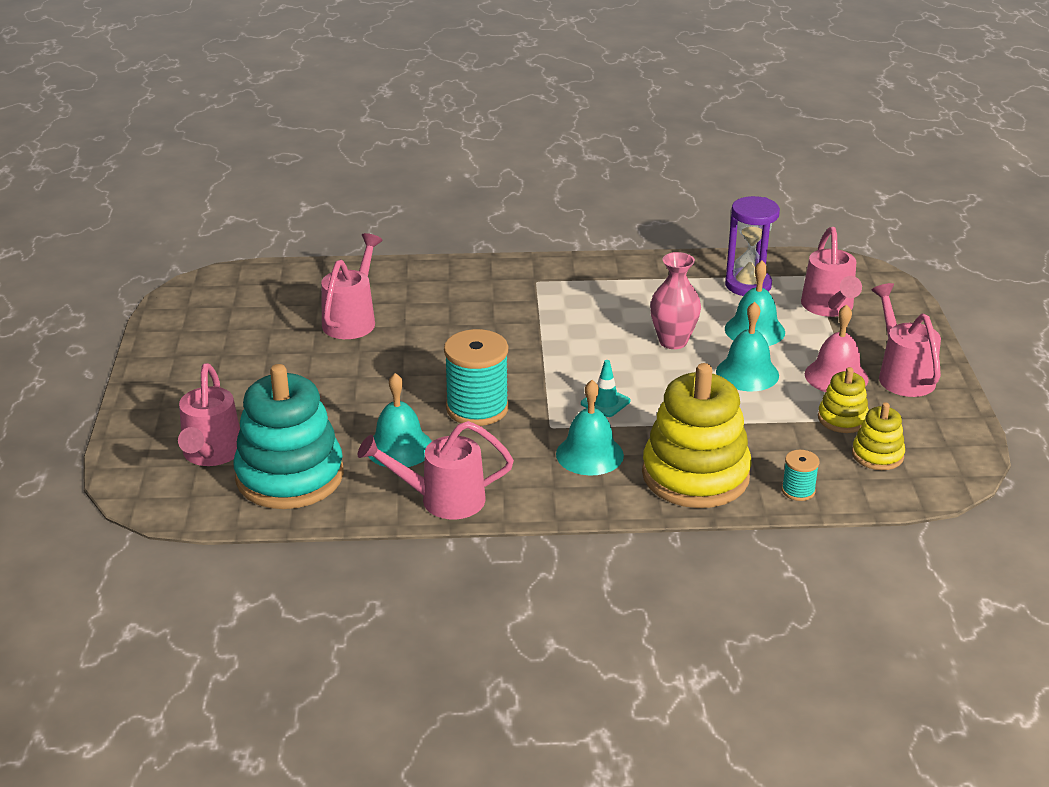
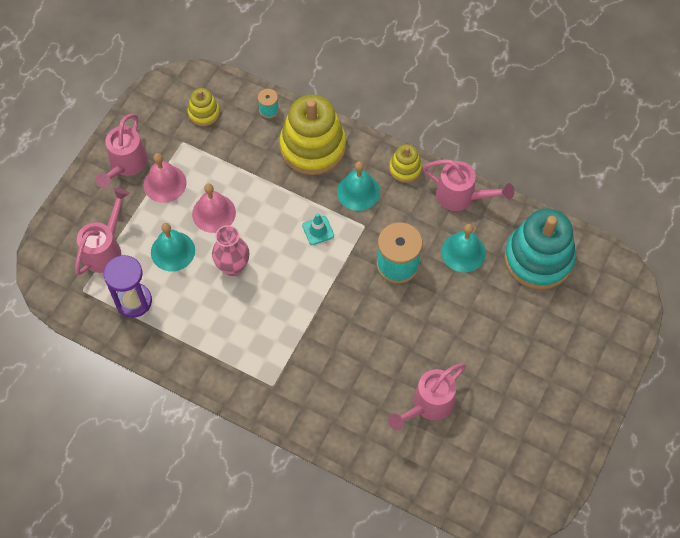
camera: 150 degrees left, 30 degrees up
(211, 454) = (578, 302): pink watering can -> none
(747, 373) = (214, 213): turquoise bell -> pink bell
(842, 419) = (195, 148): yellow stacking toy -> yellow stacking toy (405, 169)

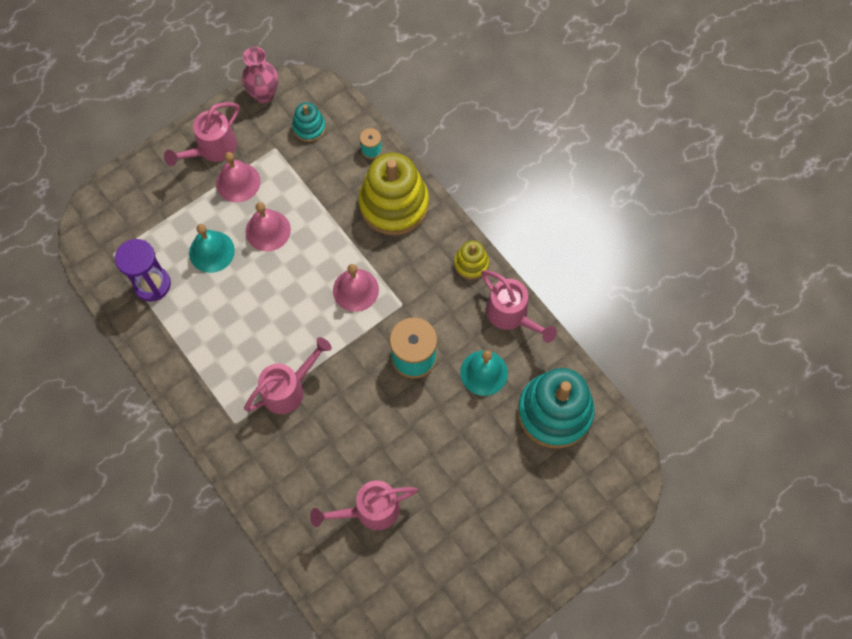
camera: 25 degrees right, 5 degrees up
(105, 249) = (152, 223): pink watering can -> pink watering can (288, 389)
(204, 113) = (309, 127): yellow stacking toy -> turquoise stacking toy
(233, 267) = (258, 291): pink vase -> pink vase (264, 95)
(318, 230) = (355, 290): turquoise traffic cone -> pink bell
(358, 191) = (414, 267): turquoise bell -> none

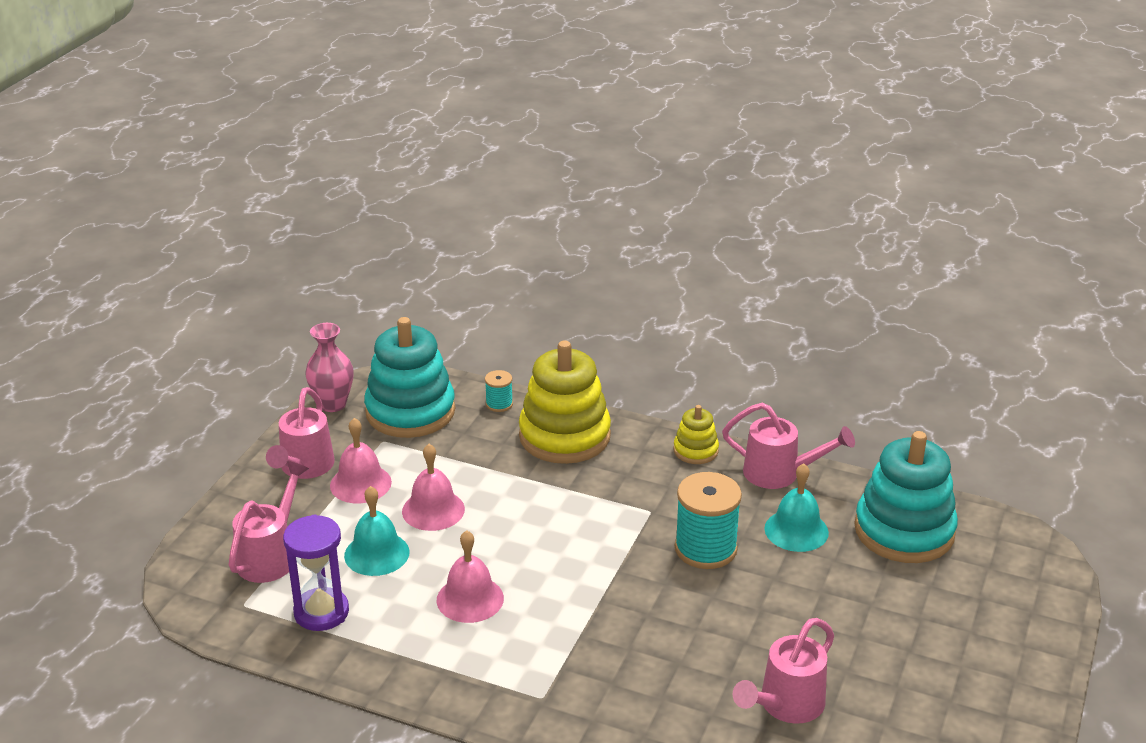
camera: 30 degrees left, 35 degrees down
(288, 389) = (582, 637): pink watering can -> pink watering can (270, 556)
(309, 127) = (410, 411): turquoise stacking toy -> turquoise stacking toy, size x2.06
(355, 290) = (585, 520): pink bell -> pink bell (470, 599)

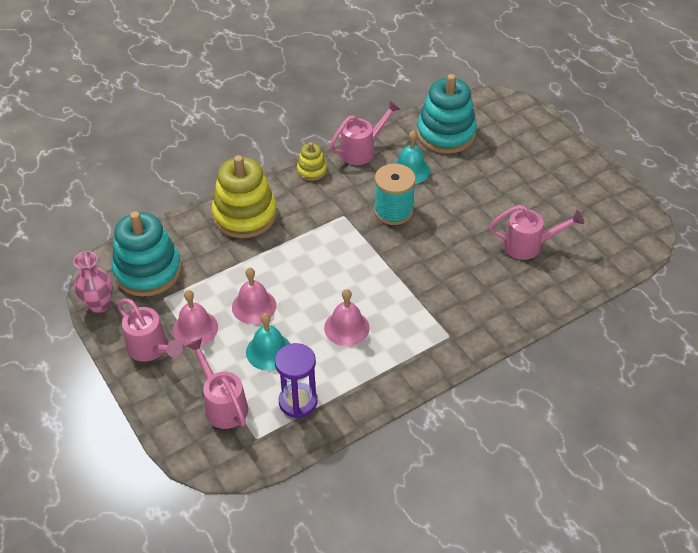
camera: 55 degrees left, 15 degrees up
(499, 404) = (184, 227): turquoise spool -> none
(786, 705) = (528, 245): pink watering can -> pink watering can turned 75 degrees counterclockwise

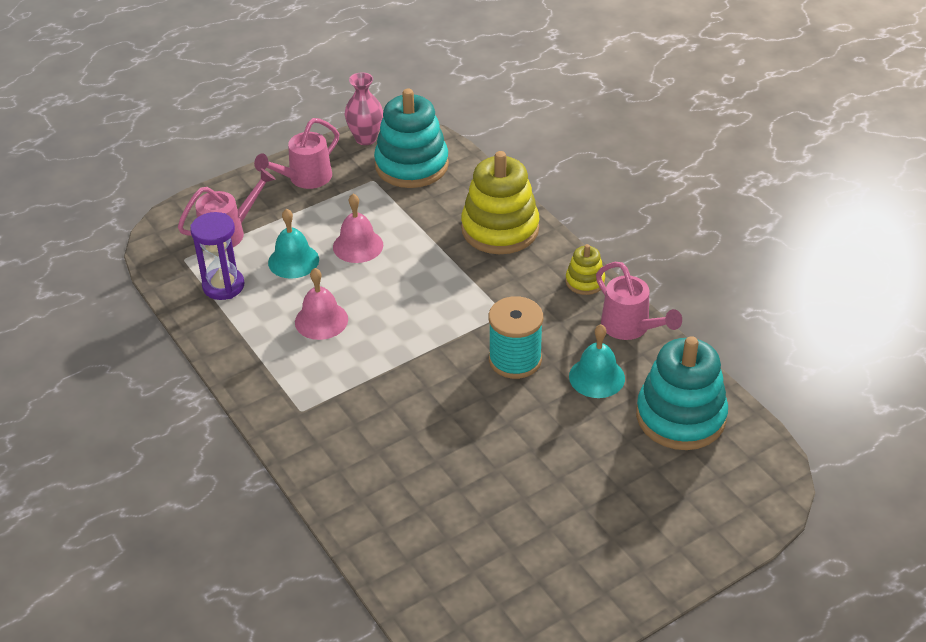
camera: 90 degrees right, 5 degrees down
(195, 328) = (329, 205): pink bell -> none
(528, 245) = (454, 500): pink watering can -> none

